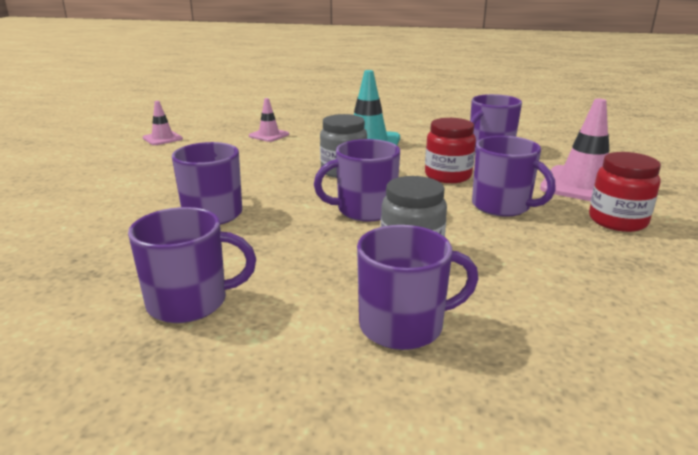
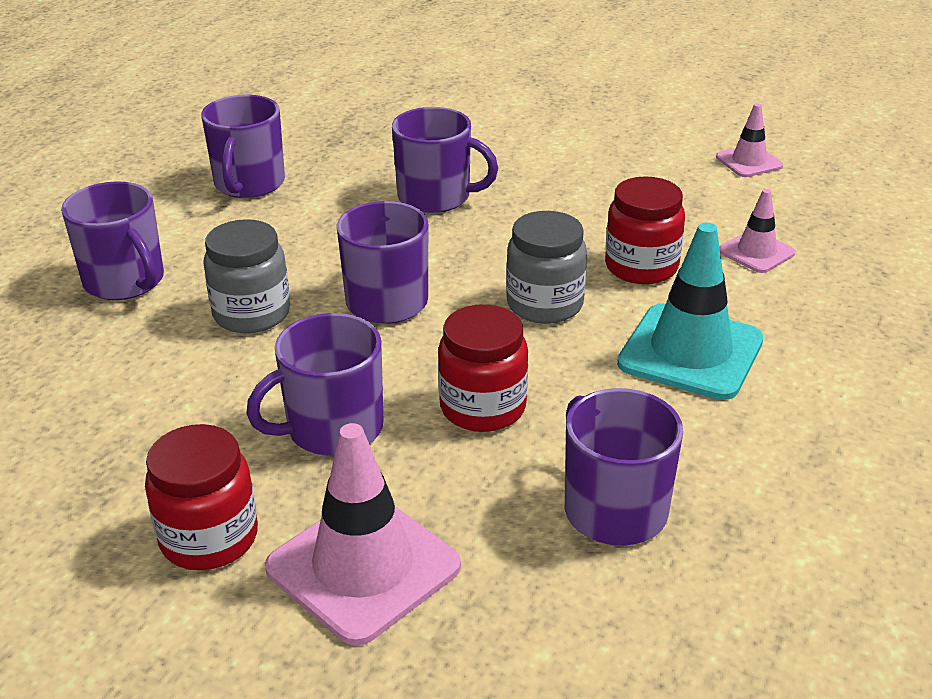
camera: 105 degrees right, 10 degrees up
(293, 154) = (641, 267): none -> red jar
(404, 326) = (125, 281): purple mug -> purple mug turned 45 degrees counterclockwise

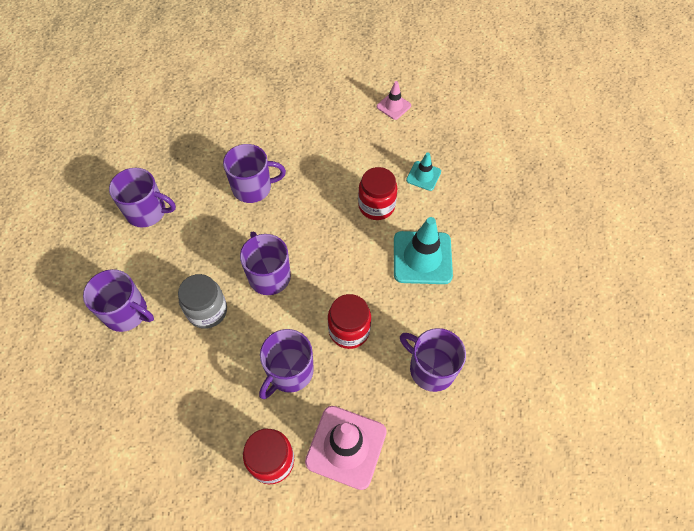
camera: 25 degrees left, 25 degrees up
(249, 184) = (147, 212): purple mug -> purple mug turned 60 degrees counterclockwise
(544, 304) = (344, 250): grey jar -> none
(756, 252) = (423, 176): pink traffic cone -> turquoise traffic cone

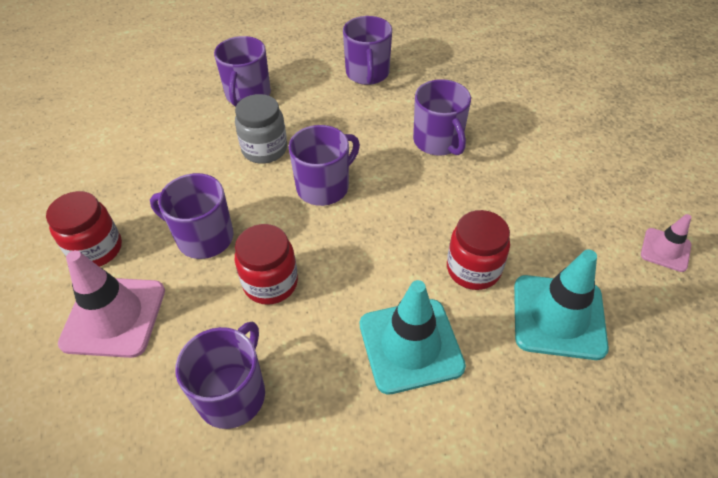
camera: 75 degrees right, 10 degrees down
(423, 176) = (558, 317): turquoise traffic cone -> turquoise traffic cone, size x1.84

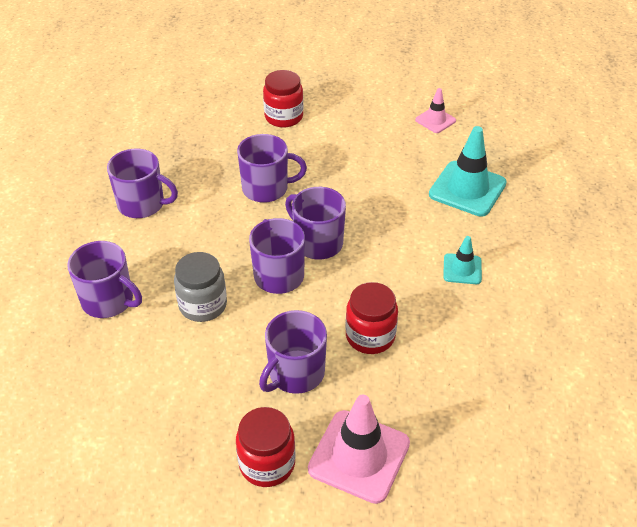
camera: 70 degrees left, 5 degrees down
(233, 394) = (467, 382): purple mug -> purple mug (317, 242)
(410, 345) = (462, 269): turquoise traffic cone -> turquoise traffic cone, size x0.54
(473, 269) = (410, 215): red jar -> red jar (284, 117)

